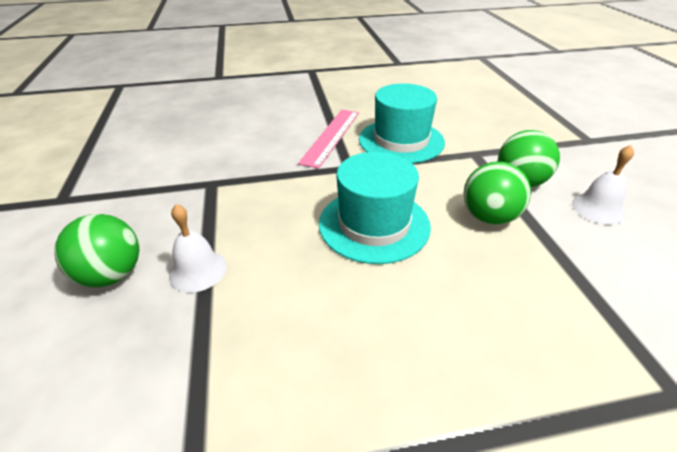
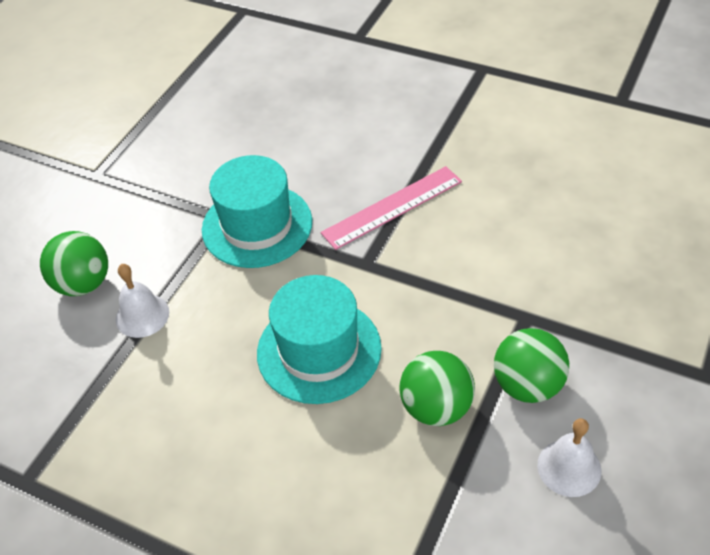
camera: 40 degrees right, 10 degrees up
(401, 141) = (463, 253): turquoise hat -> turquoise hat (257, 225)

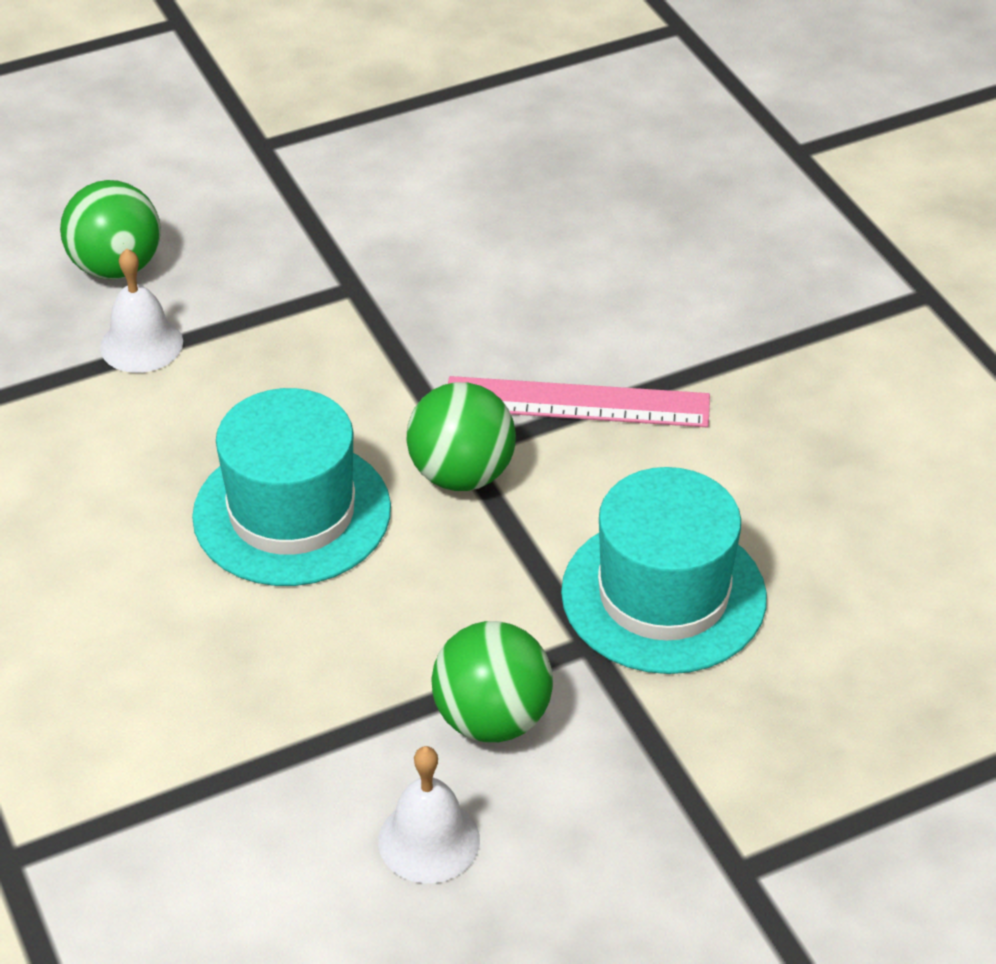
camera: 35 degrees right, 5 degrees down
(257, 225) = (383, 321): turquoise hat -> turquoise hat (663, 595)
(436, 407) = (353, 667): green ball -> green ball (461, 474)

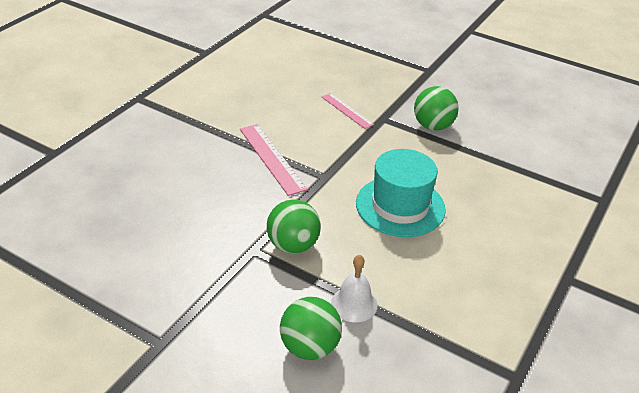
camera: 125 degrees left, 5 degrees down
(429, 840) = (487, 122): white bell -> none
(461, 474) = (337, 172): green ball -> green ball (293, 245)
(663, 595) = (347, 110): turquoise hat -> pink ruler

